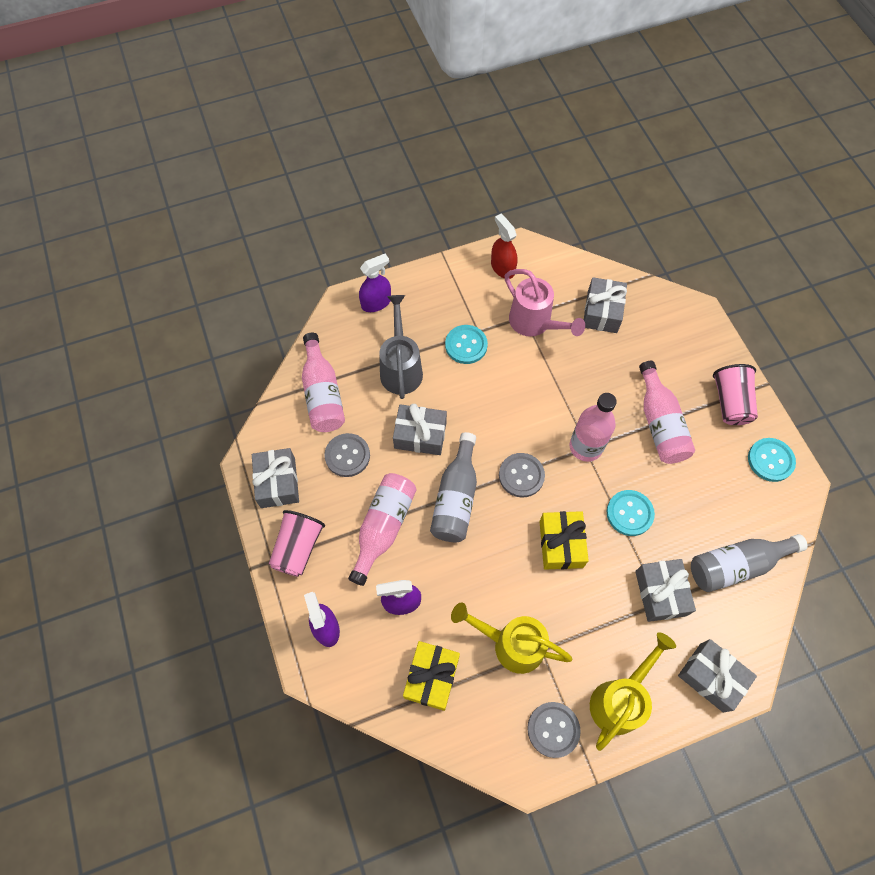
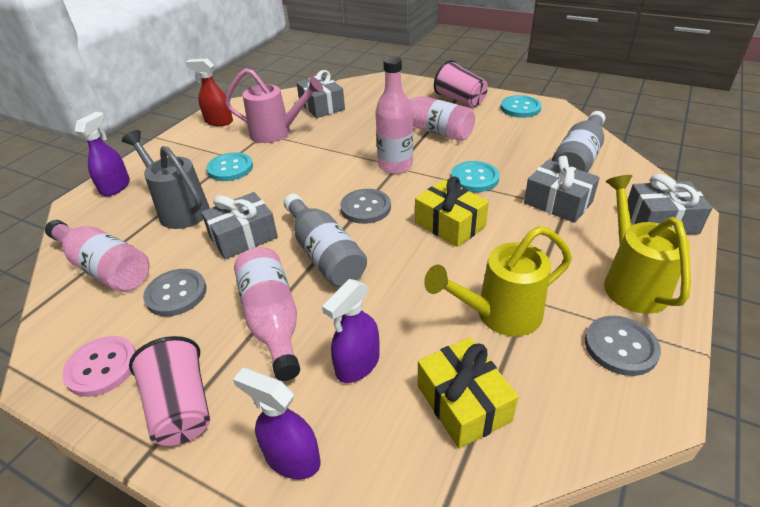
camera: 40 degrees left, 25 degrees down
(278, 482) = (102, 367): grey gift -> pink button

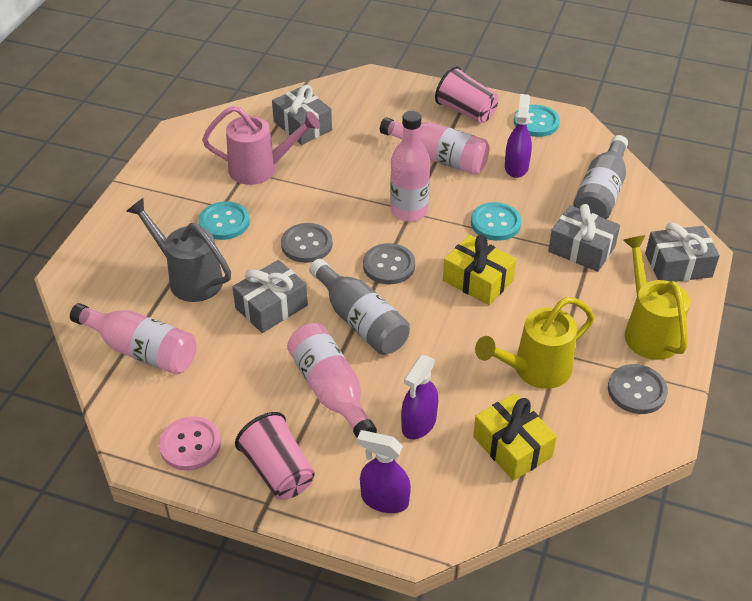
camera: 10 degrees left, 5 degrees up
(115, 187) = (101, 253): purple spray bottle -> purple spray bottle (516, 167)
(176, 294) = (228, 372): grey button -> grey button (307, 244)
(218, 121) = (183, 154): red spray bottle -> none

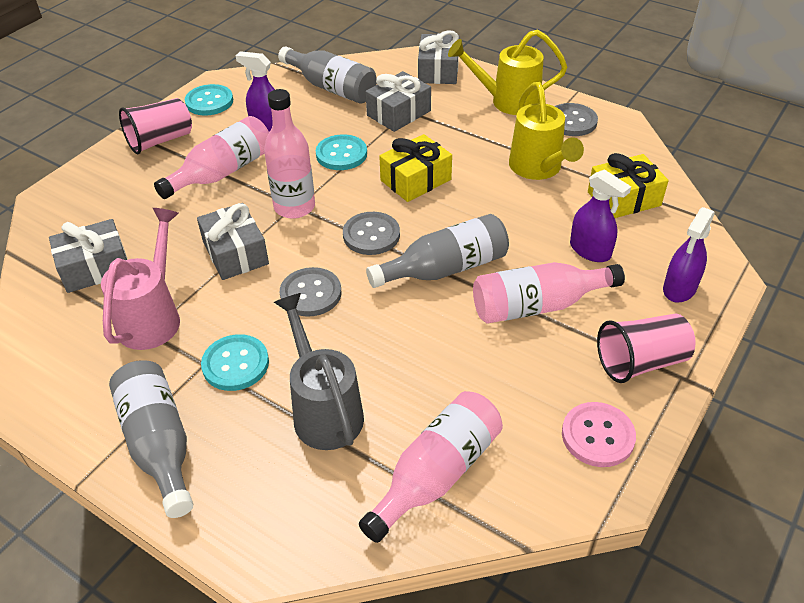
camera: 75 degrees left, 0 degrees up
(148, 206) = (159, 444): none -> grey bottle
(189, 278) = (324, 410): grey watering can -> grey watering can turned 105 degrees clockwise
(271, 307) = (401, 337): grey gift -> grey gift (235, 253)

